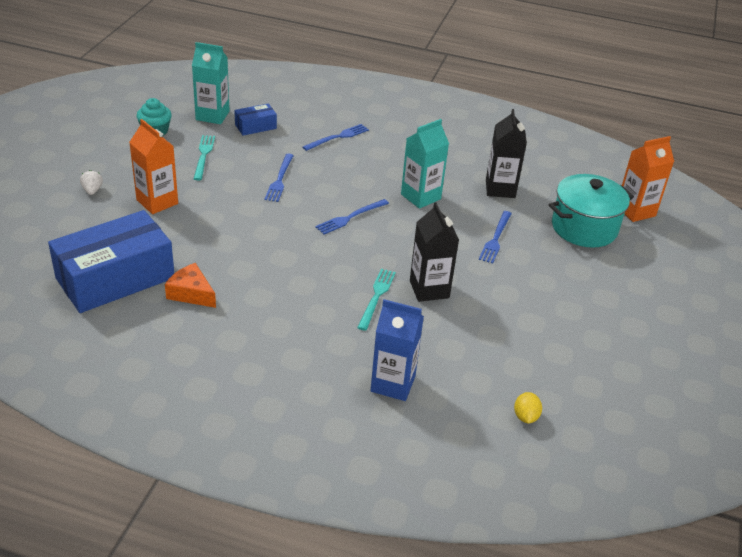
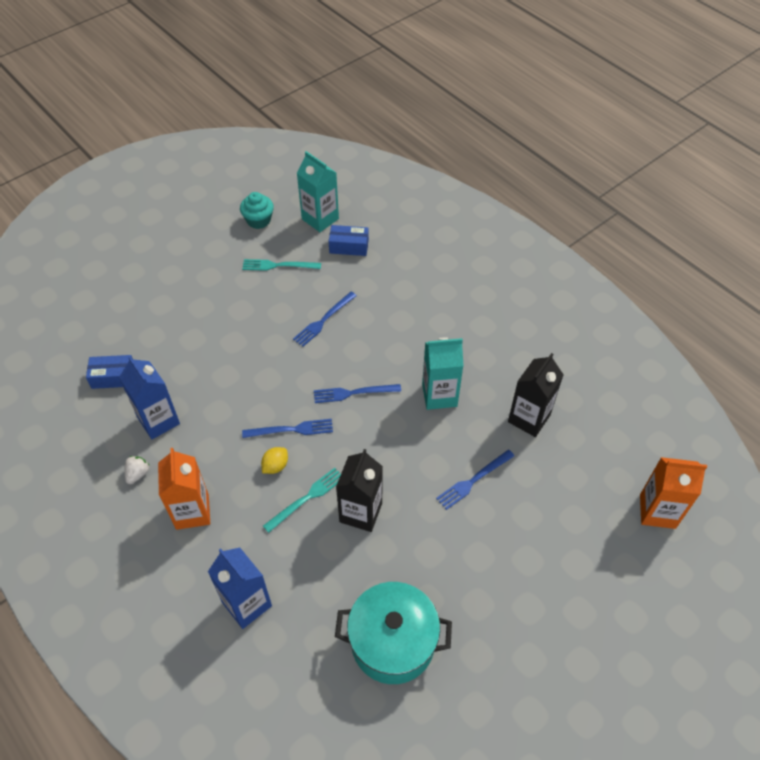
camera: 35 degrees right, 15 degrees up
(92, 190) = (162, 271): white strawberry -> white strawberry (138, 474)
(115, 278) = (114, 377): blue box -> blue box, size x0.45
(157, 202) = (203, 305): orange carton -> orange carton (192, 512)
(191, 293) = (158, 421): orange cheese -> blue carton
(204, 155) = (278, 265): turquoise fork -> turquoise fork turned 120 degrees counterclockwise
(338, 137) = (415, 288): blue fork -> blue fork (291, 430)
(525, 416) = (334, 706): yellow lemon -> yellow lemon (275, 466)
(584, 228) = (579, 508): turquoise pot -> turquoise pot (393, 642)

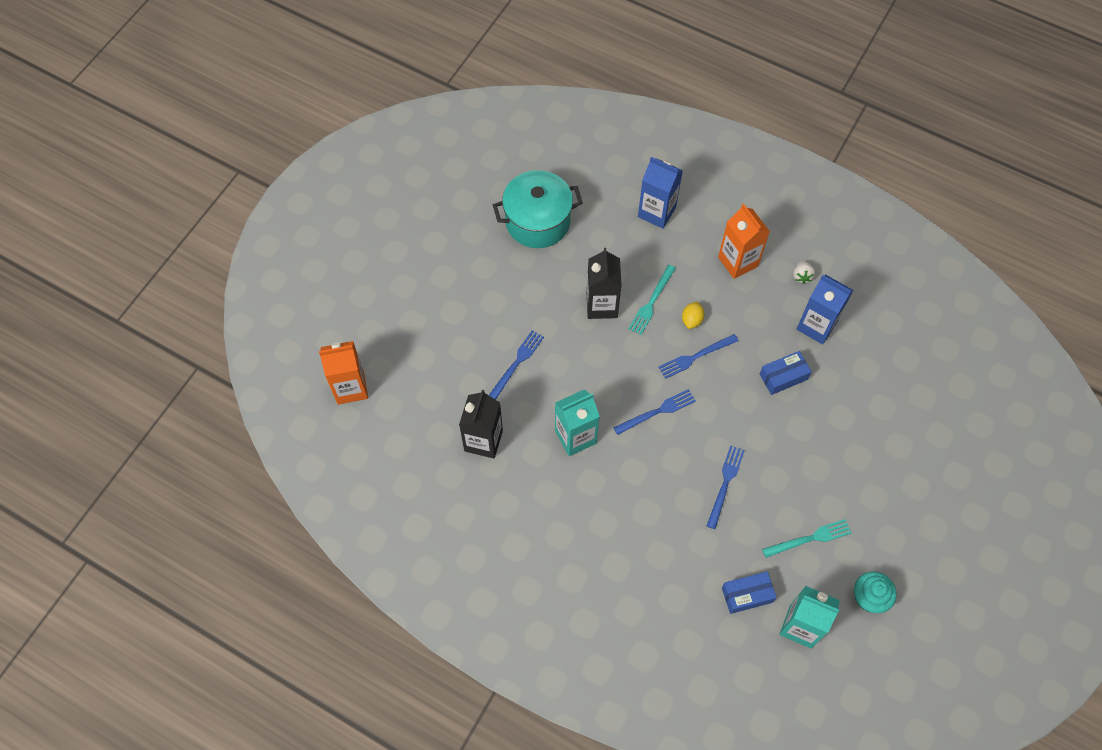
camera: 160 degrees right, 10 degrees up
(114, 377) = (886, 352): blue box -> blue box (783, 377)

